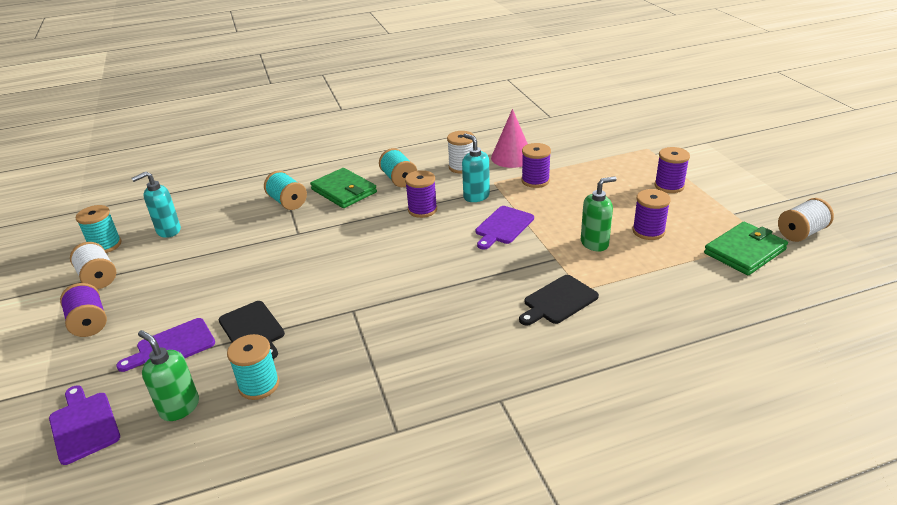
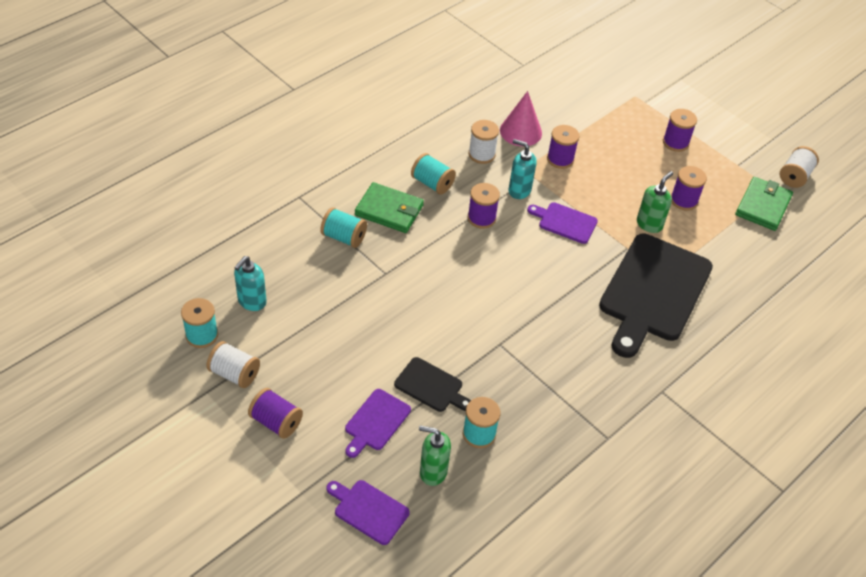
camera: 30 degrees left, 15 degrees up
(503, 226) = (565, 222): purple cutting board -> purple cutting board turned 105 degrees clockwise
(558, 301) = (653, 291): black cutting board -> black cutting board, size x2.14

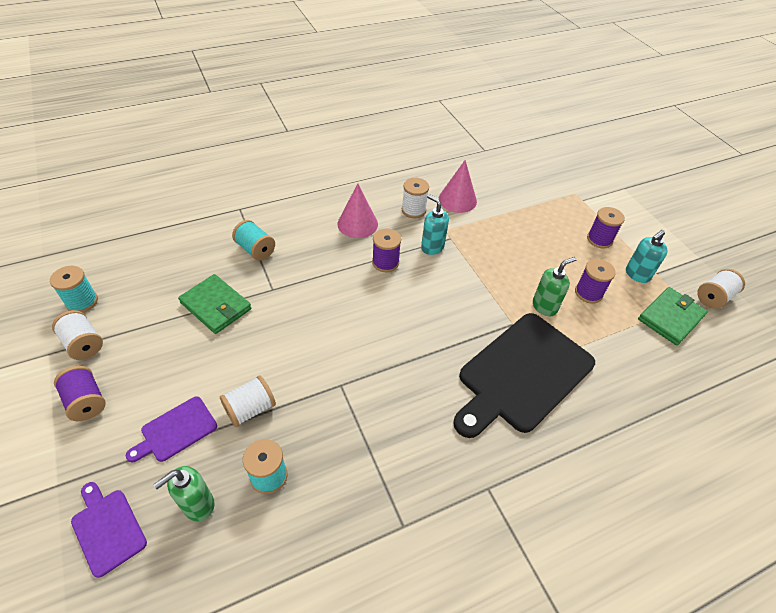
camera: 20 degrees right, 0 degrees up
(252, 302) = (143, 284): turquoise soap dispenser -> turquoise soap dispenser (637, 275)
(389, 210) = (307, 237): green wallet -> green wallet (216, 306)
(431, 386) = (250, 409): black cutting board -> white spool
(432, 183) = (357, 224): turquoise spool -> pink cone
(433, 472) = (198, 505): green soap dispenser -> green soap dispenser turned 75 degrees counterclockwise
(560, 159) = (482, 229): purple spool -> none
(565, 222) = (462, 285): purple cutting board -> none

